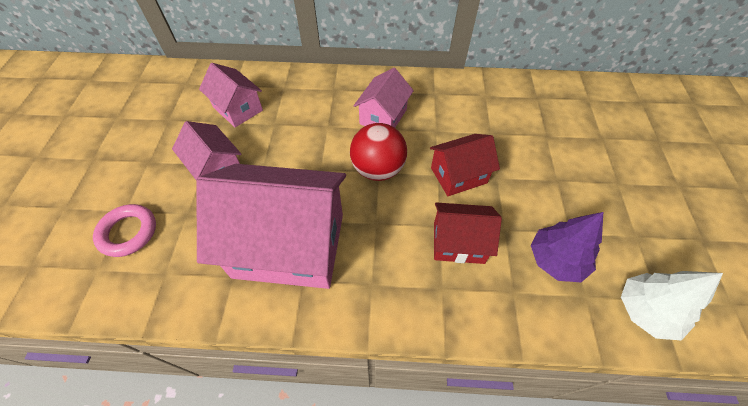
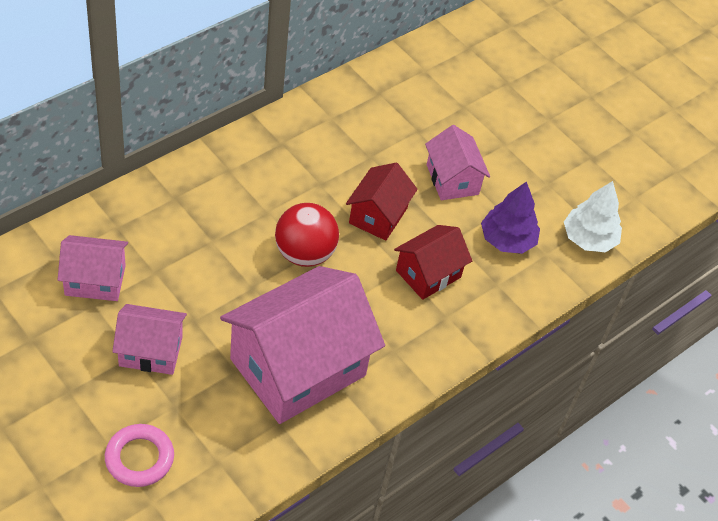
camera: 50 degrees left, 5 degrees down
(383, 116) = (256, 198): pink house -> pink house (452, 179)

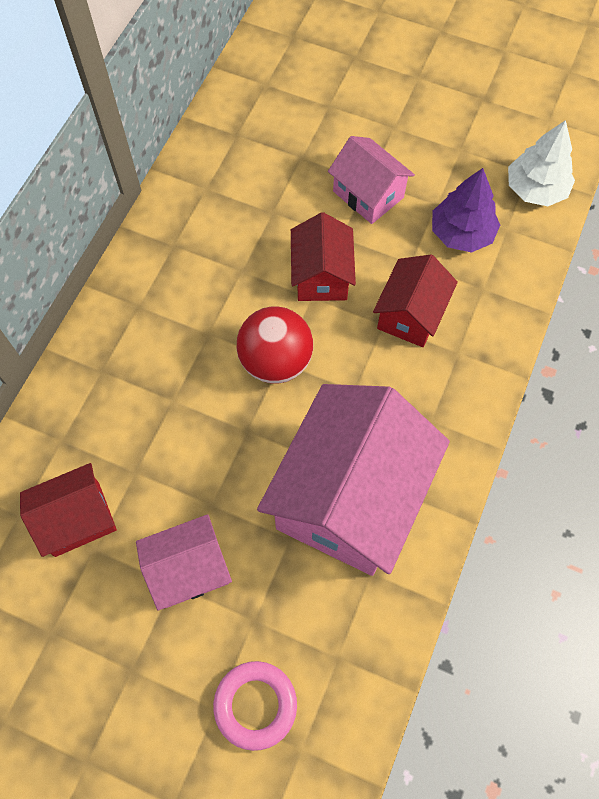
camera: 20 degrees left, 15 degrees up
(95, 280) = (77, 519): pink house -> red house

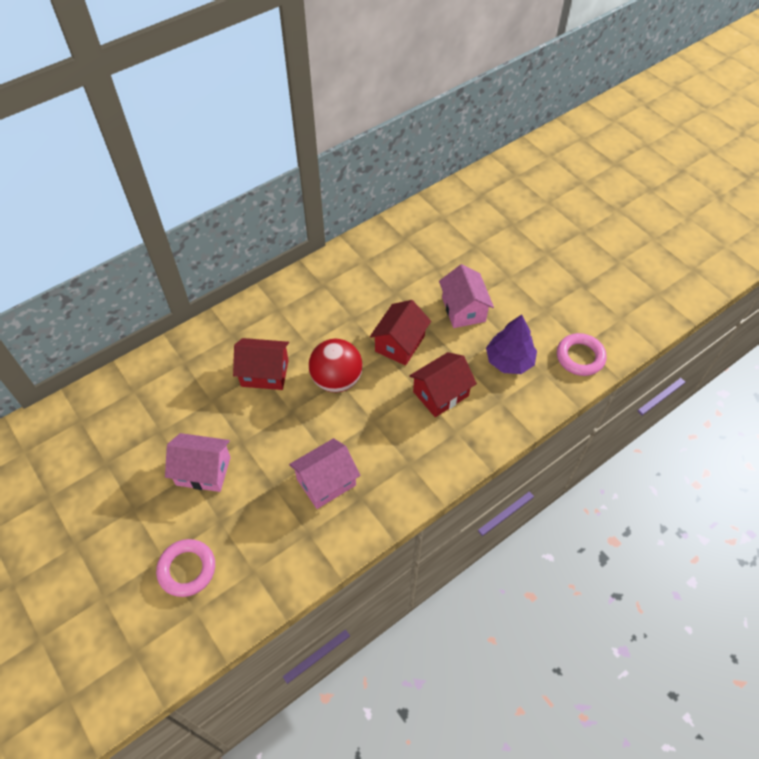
camera: 30 degrees right, 10 degrees down
(77, 519) = (162, 409): red house -> red house (265, 373)
(350, 497) = (326, 482): pink house -> pink house, size x0.52
(535, 189) = (580, 357): white tree -> pink ring

